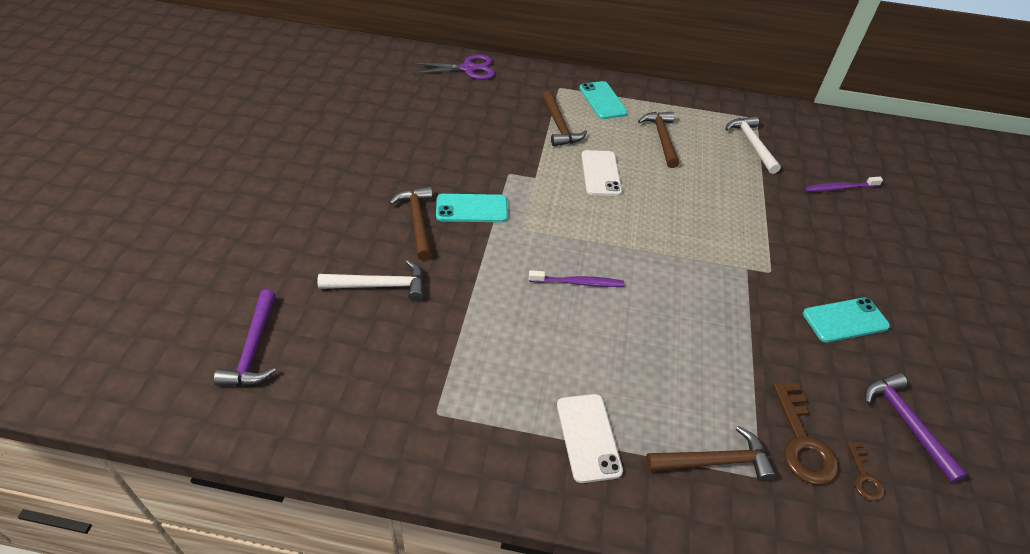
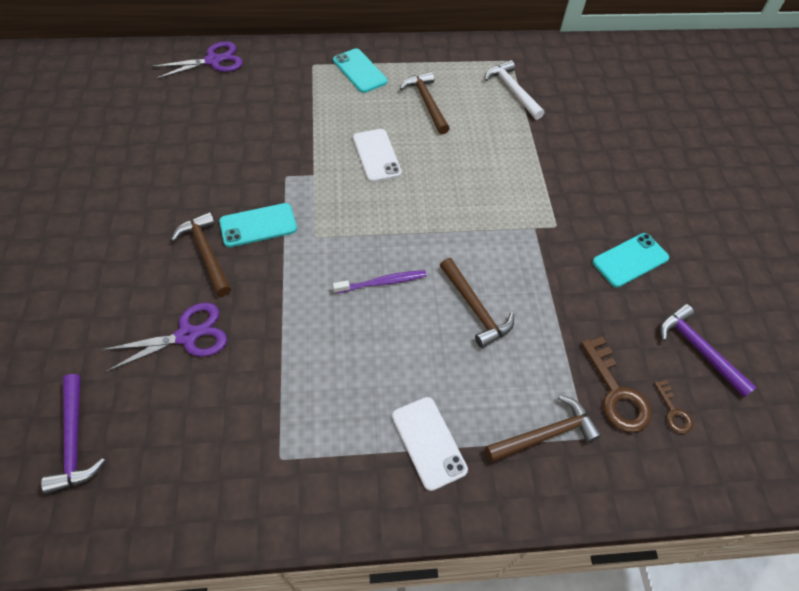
camera: 15 degrees left, 10 degrees up
(380, 286) = (187, 335): white hammer -> purple scissors
(559, 126) = (323, 110): brown hammer -> brown hammer (475, 308)
(839, 188) = (600, 121): purple toothbrush -> none

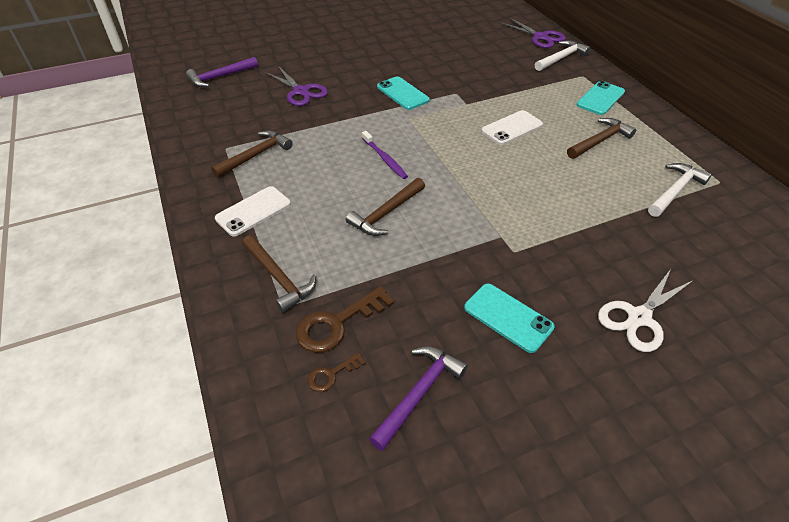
camera: 75 degrees right, 10 degrees down
(206, 253) = (367, 81): brown hammer -> brown hammer (256, 155)
(268, 64) = (561, 58): none -> white hammer
(643, 180) = (639, 317): none -> white scissors

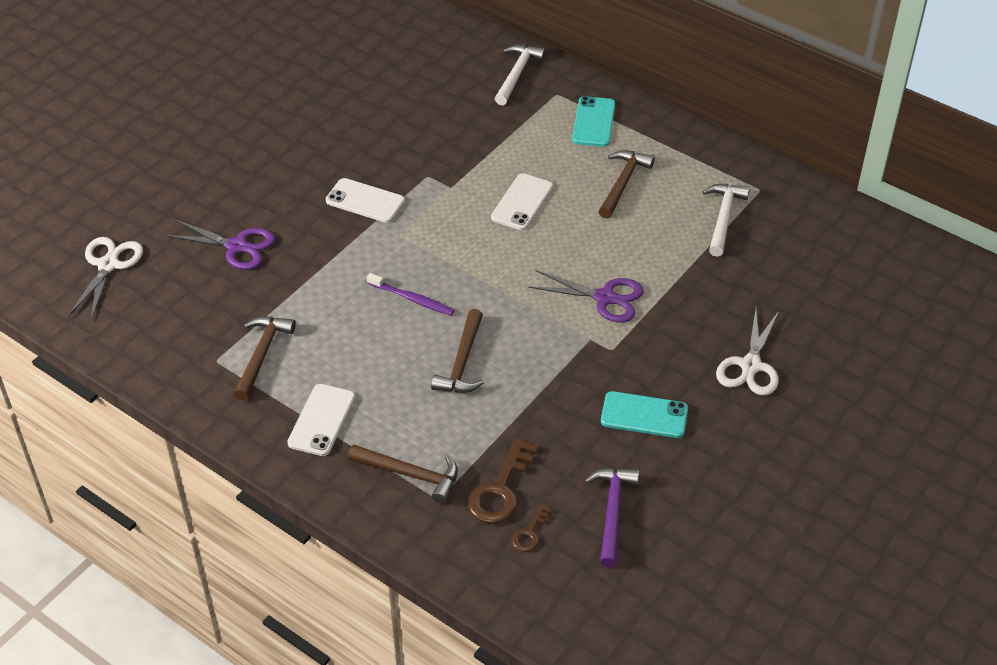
camera: 30 degrees left, 0 degrees up
(220, 77) = (108, 265): purple hammer -> white scissors
(402, 93) = (365, 201): turquoise phone -> white phone
(540, 37) = (472, 47): purple scissors -> purple scissors (605, 298)

